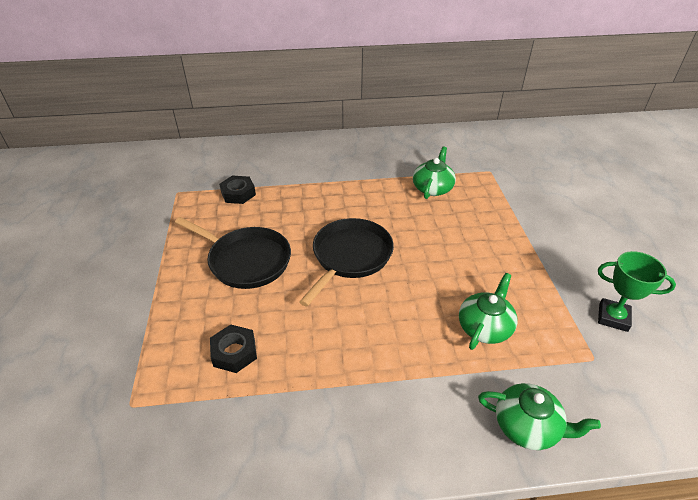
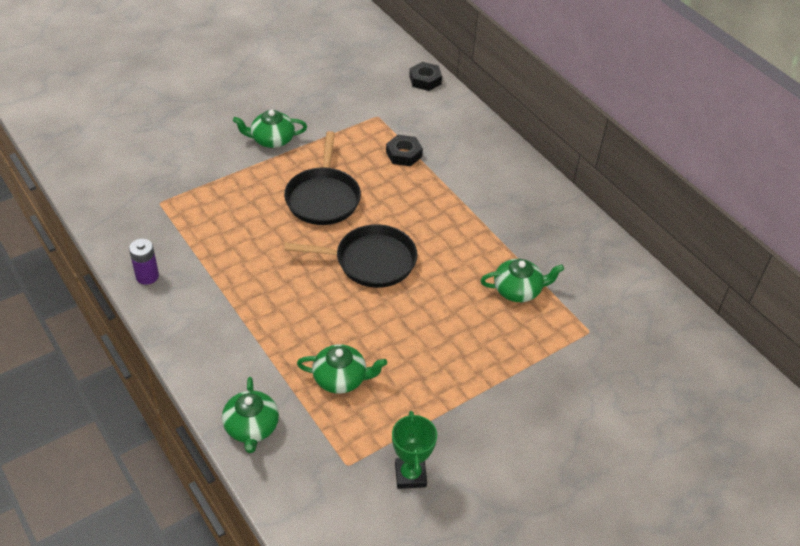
camera: 60 degrees right, 5 degrees up
(132, 270) = (272, 139): none -> green teapot
(234, 352) = (228, 233): black nut -> black nut (425, 80)
(243, 462) = (147, 276): none -> purple battery

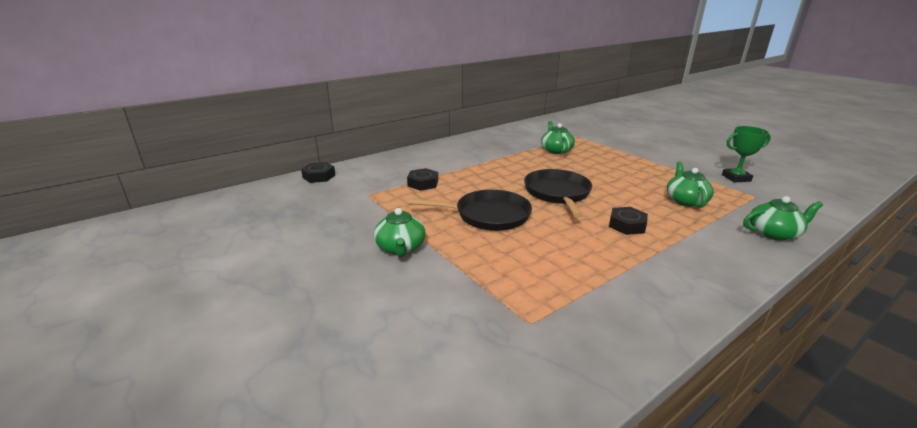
camera: 90 degrees left, 20 degrees down
(147, 276) = (660, 315): purple battery -> none
(288, 301) = (627, 225): none -> black nut

